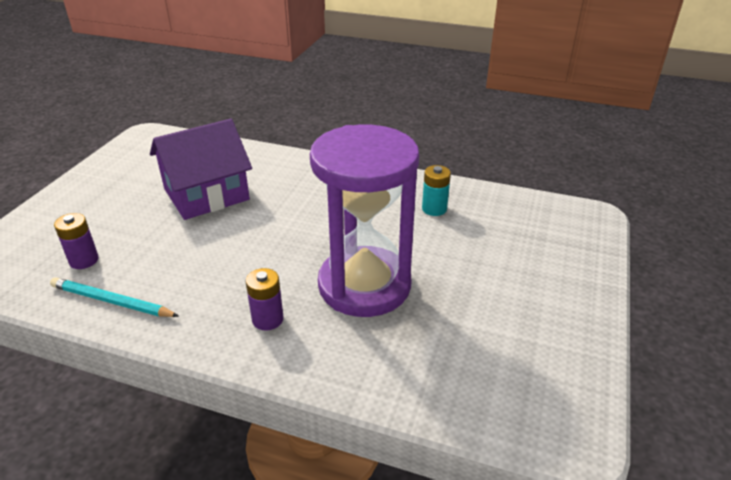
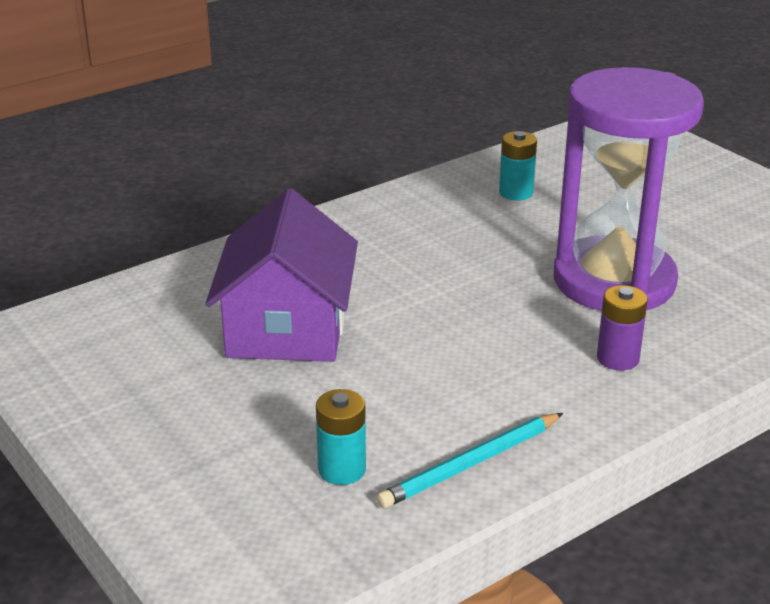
camera: 55 degrees left, 5 degrees down
(84, 260) = (342, 470): purple battery -> turquoise battery

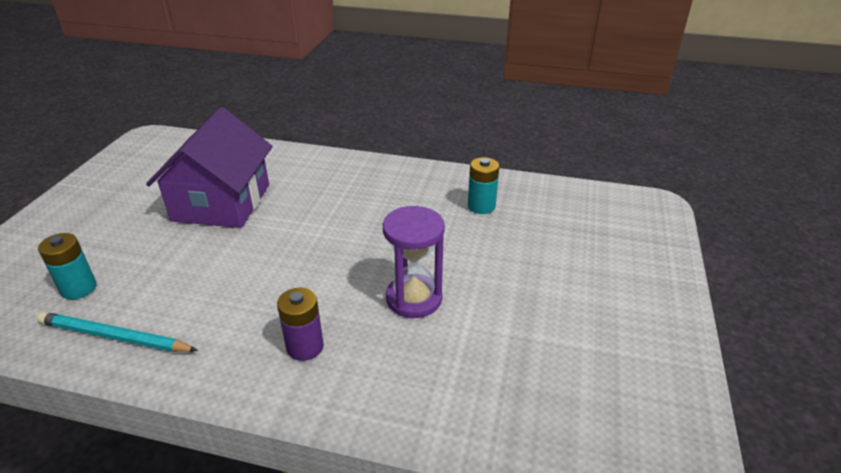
camera: 50 degrees right, 5 degrees up
(287, 328) = (222, 202): purple house -> purple house turned 45 degrees counterclockwise
(614, 281) = (414, 298): purple hourglass -> purple hourglass, size x0.53

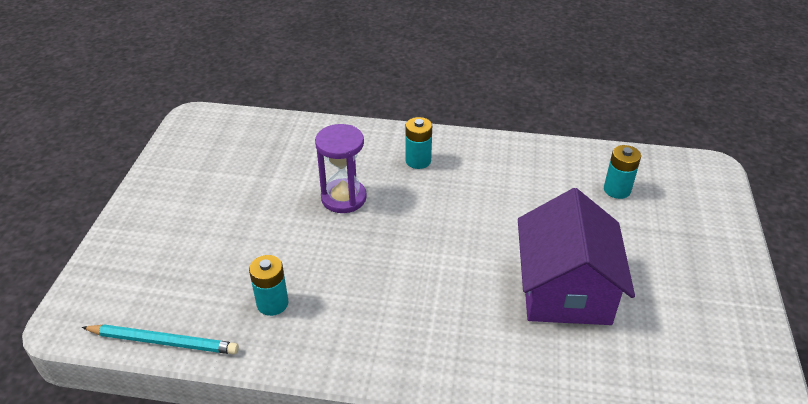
camera: 175 degrees right, 5 degrees up
(114, 337) = (554, 159): turquoise pencil -> turquoise pencil (163, 341)
(305, 347) = (418, 161): purple battery -> turquoise battery

